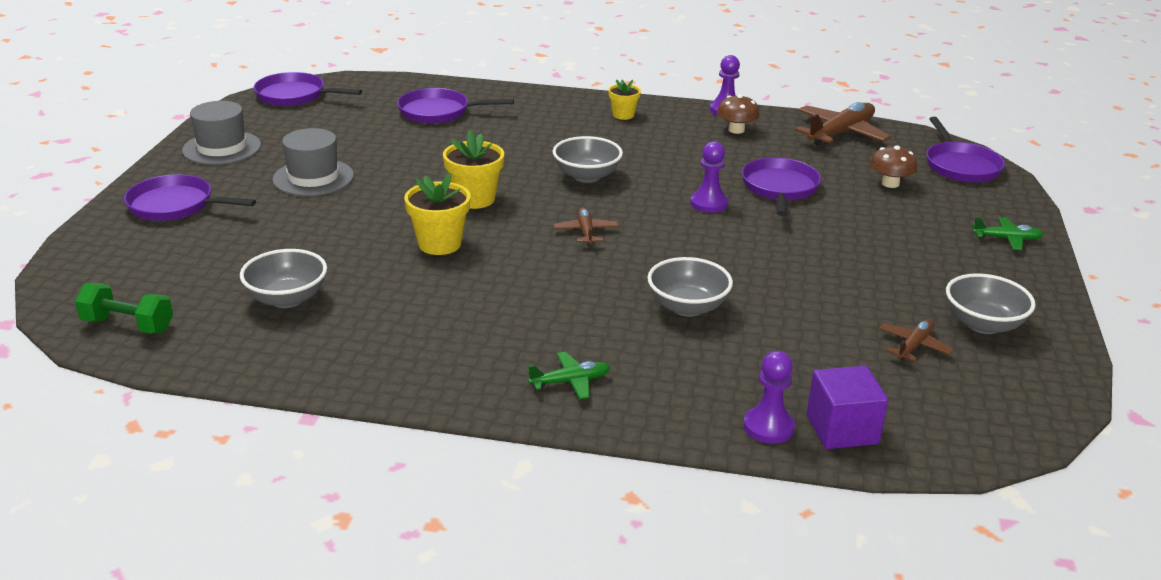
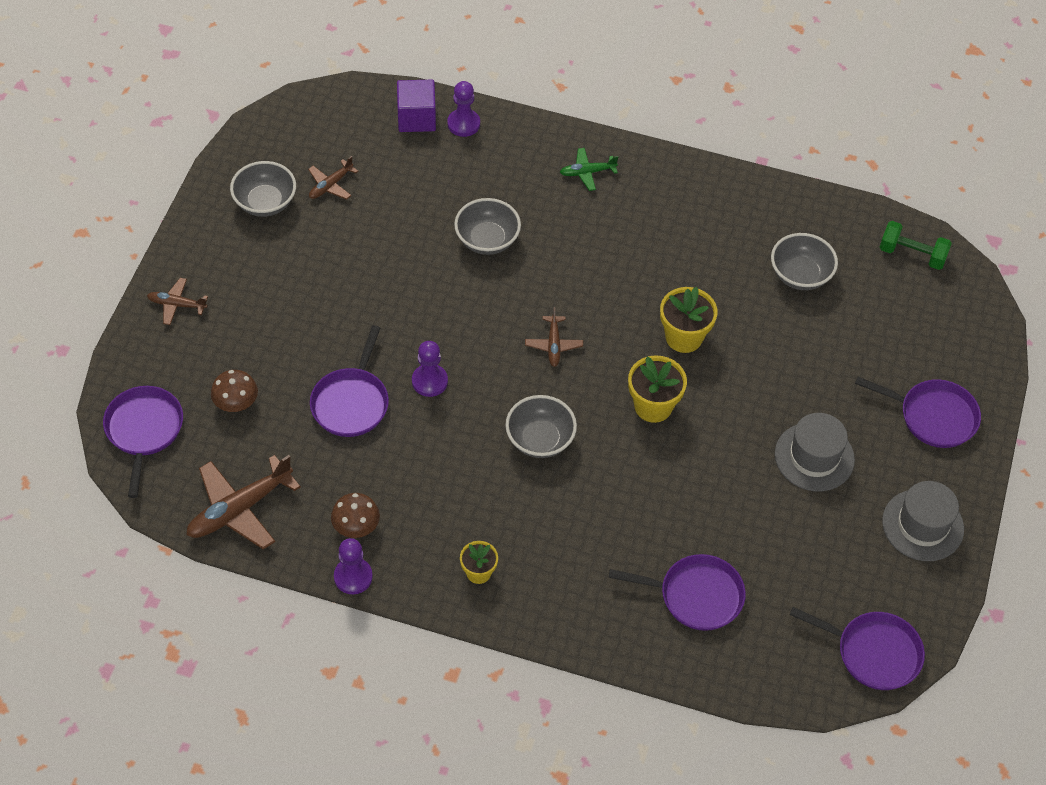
camera: 175 degrees left, 25 degrees up
(1007, 239) = (177, 305): green plane -> brown plane

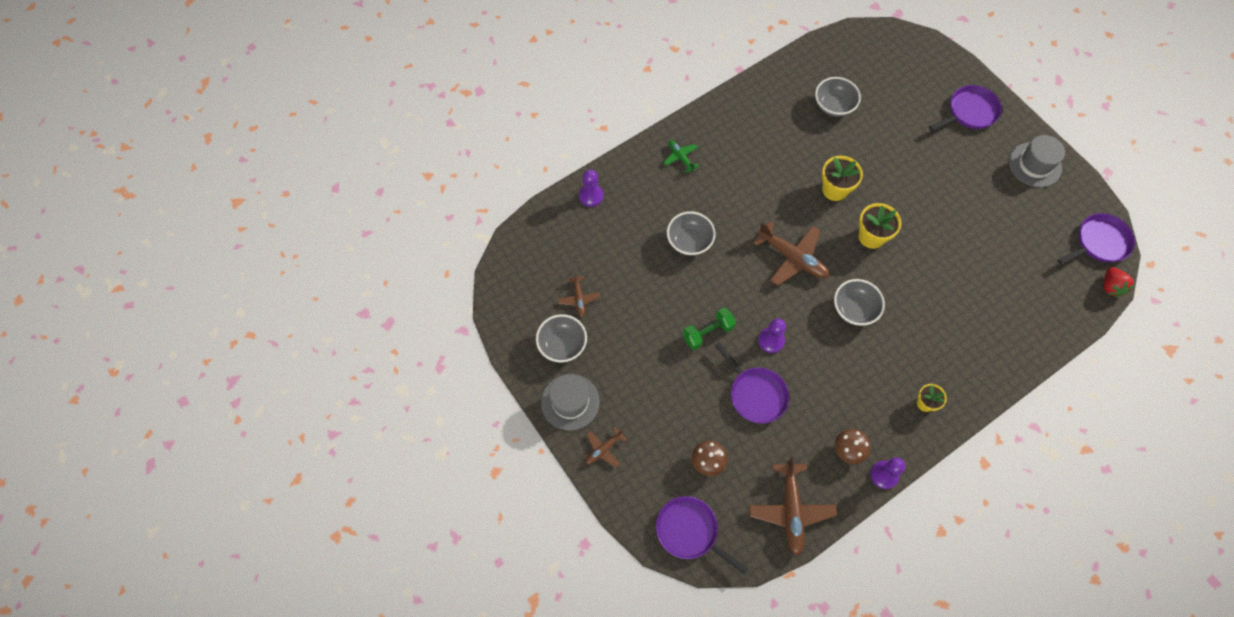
camera: 50 degrees left, 10 degrees up
(416, 118) = (565, 217): purple cube -> none
(553, 345) = (792, 258): brown plane -> brown plane, size x1.87
(587, 172) = (680, 157): green plane -> green plane turned 120 degrees clockwise
(696, 596) = (1011, 302): purple pan -> none
(814, 457) = (958, 183): grey hat -> grey hat (570, 402)
(818, 696) = (1110, 287): none -> red strawberry
(912, 254) = (858, 47): green dumbbell -> green dumbbell (708, 333)

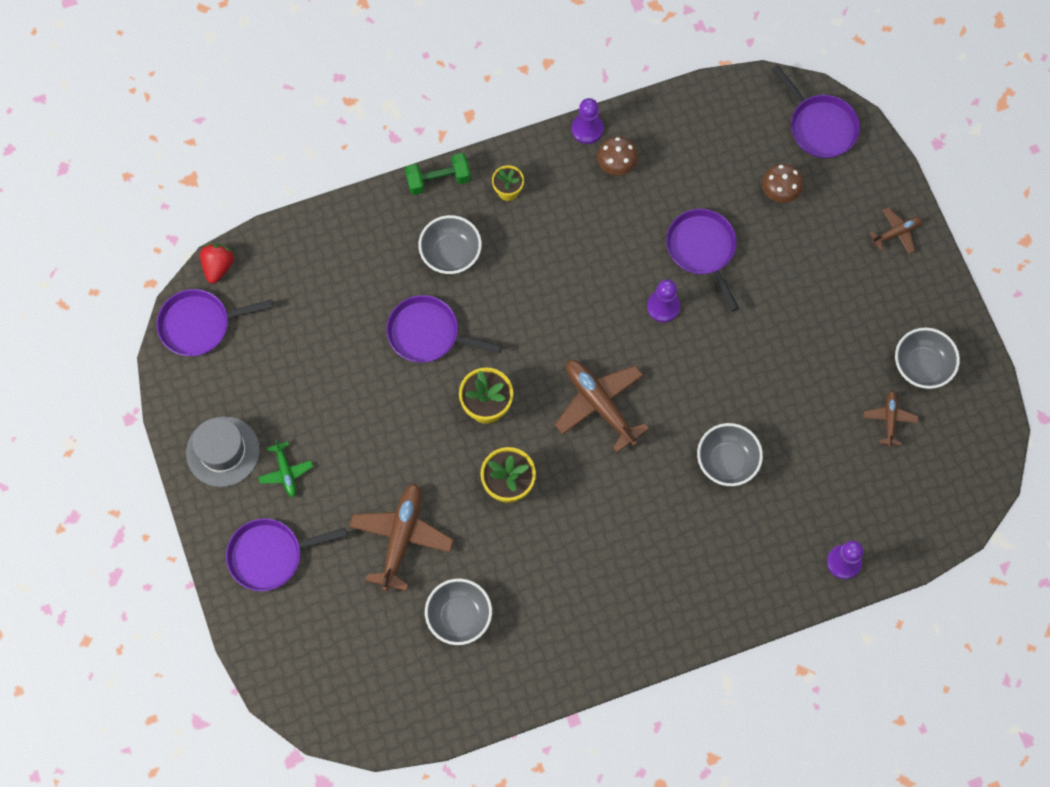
camera: 165 degrees left, 5 degrees up
(570, 402) = (925, 295): grey hat -> none
(680, 157) = (704, 590): green plane -> green plane (286, 472)
(708, 333) = (737, 335): green dumbbell -> green dumbbell (438, 180)
(791, 510) = (703, 120): brown plane -> brown plane (401, 537)
(854, 309) = (547, 319): grey bowl -> grey bowl (451, 253)
(935, 277) = (428, 333): none -> purple pan

